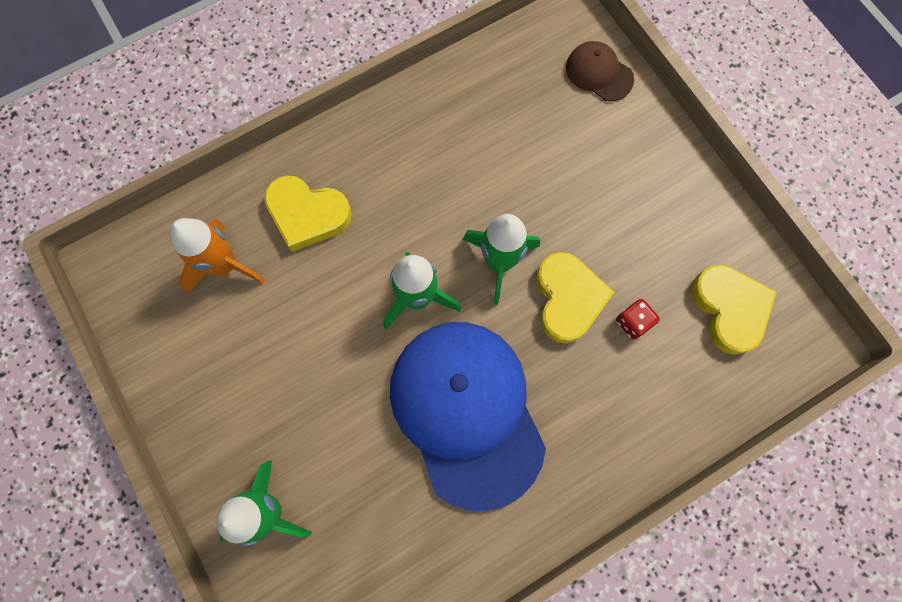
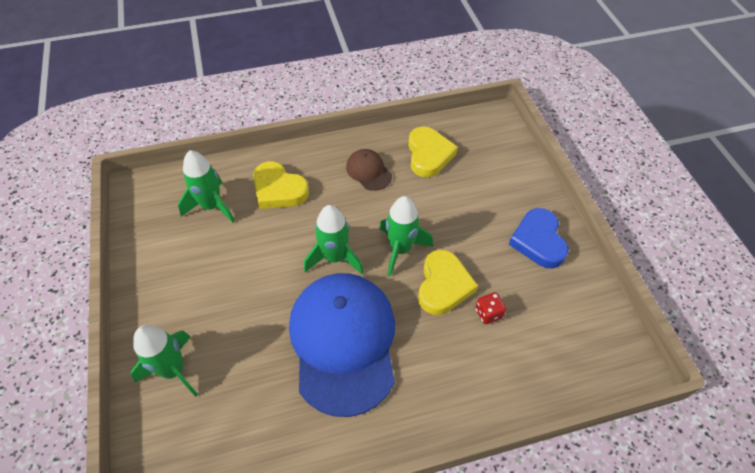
camera: 15 degrees right, 20 degrees down
(224, 265) = (211, 206): orange rocket -> green rocket
(599, 73) = (507, 152): brown cap -> brown cap (368, 171)
(670, 201) = (538, 241): none -> blue heart
(729, 309) = (566, 323): yellow heart -> yellow heart (428, 155)

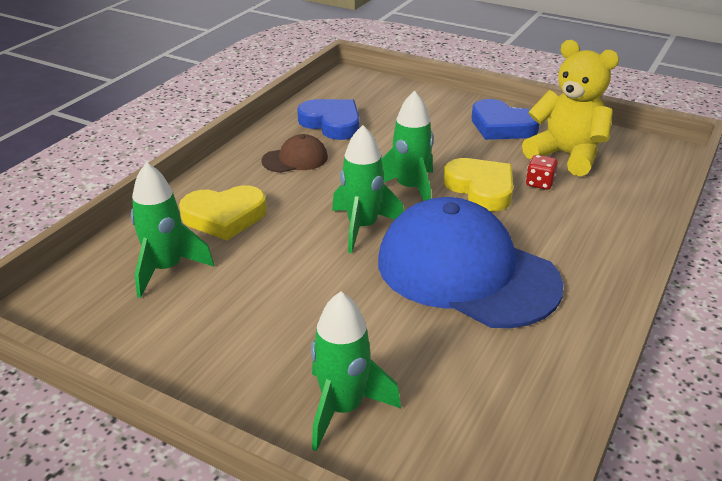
camera: 45 degrees left, 20 degrees down
(368, 171) = (295, 159): brown cap -> brown cap turned 150 degrees clockwise
(428, 155) = (332, 123): yellow heart -> blue heart
(545, 305) = (566, 155): none -> yellow teddy bear

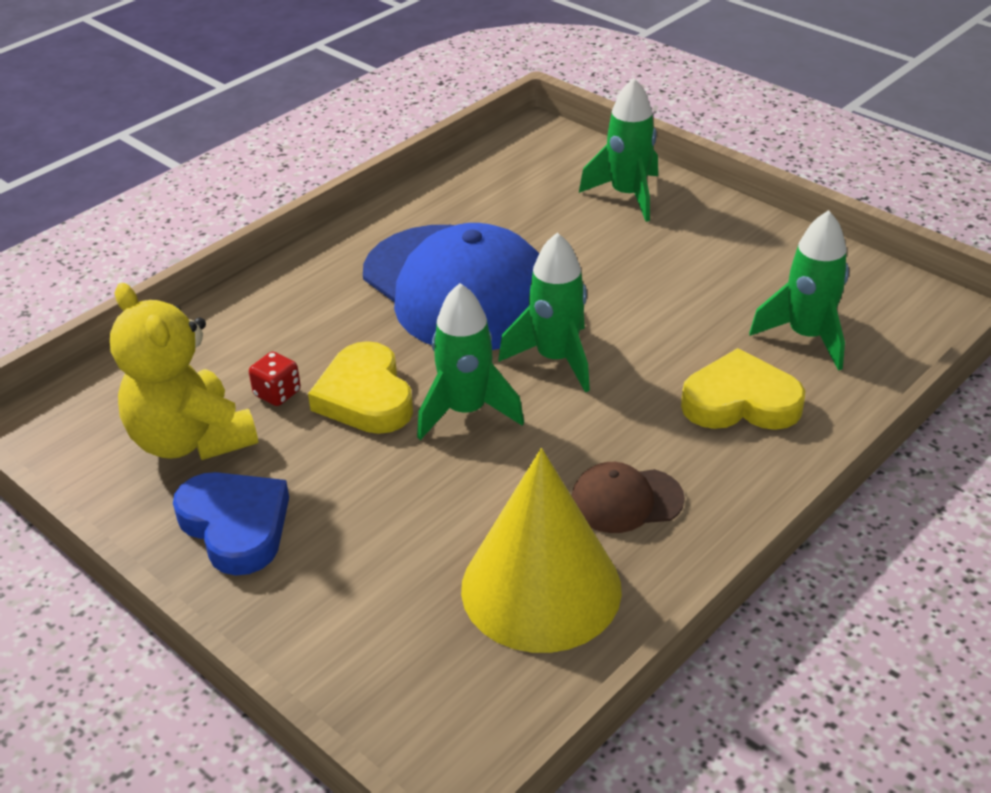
camera: 165 degrees left, 5 degrees up
(332, 123) = (541, 588): blue heart -> yellow cone

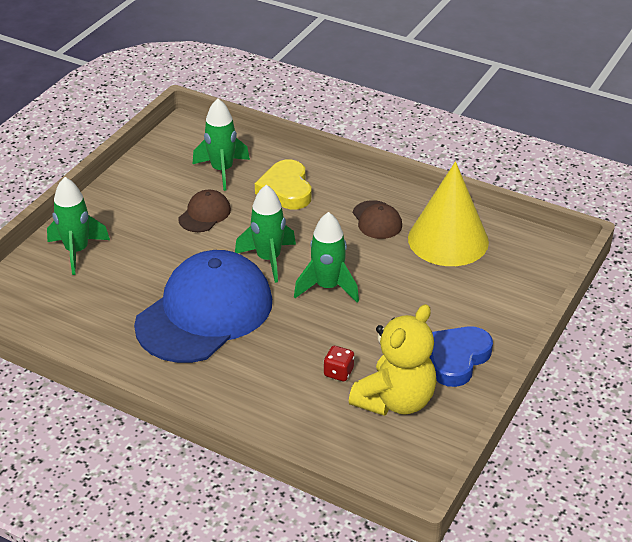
camera: 105 degrees left, 0 degrees up
(365, 397) = (328, 332): yellow heart -> none
(687, 308) = (204, 214): none -> brown cap

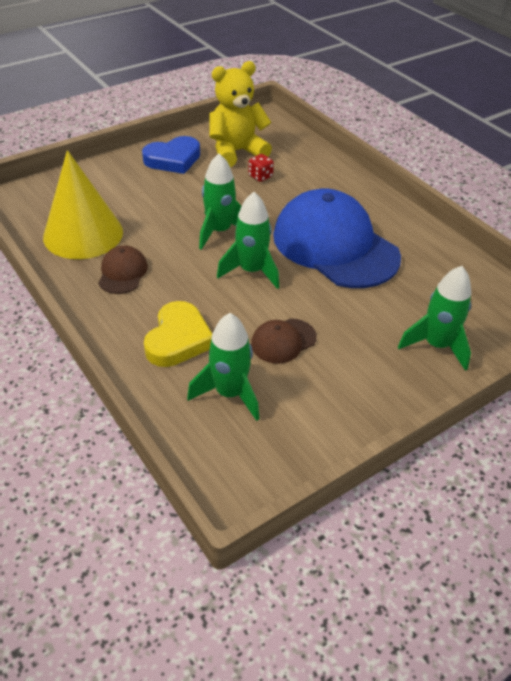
camera: 155 degrees left, 5 degrees up
(205, 313) = (335, 245): blue cap -> blue cap turned 75 degrees clockwise

